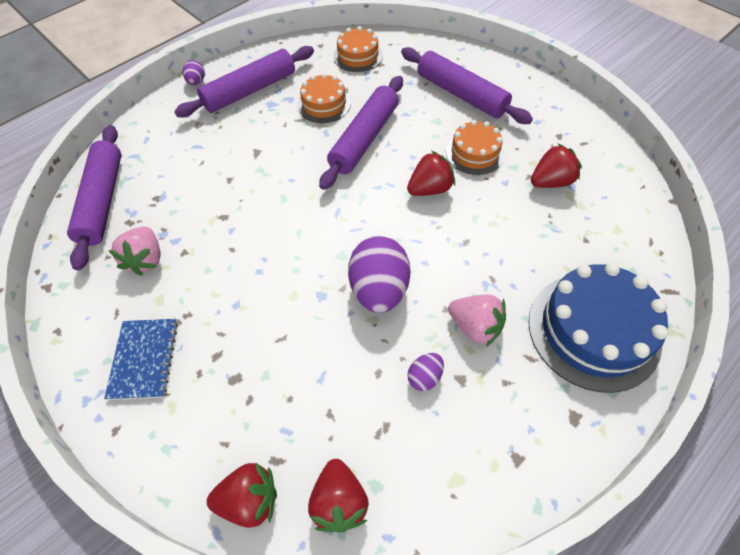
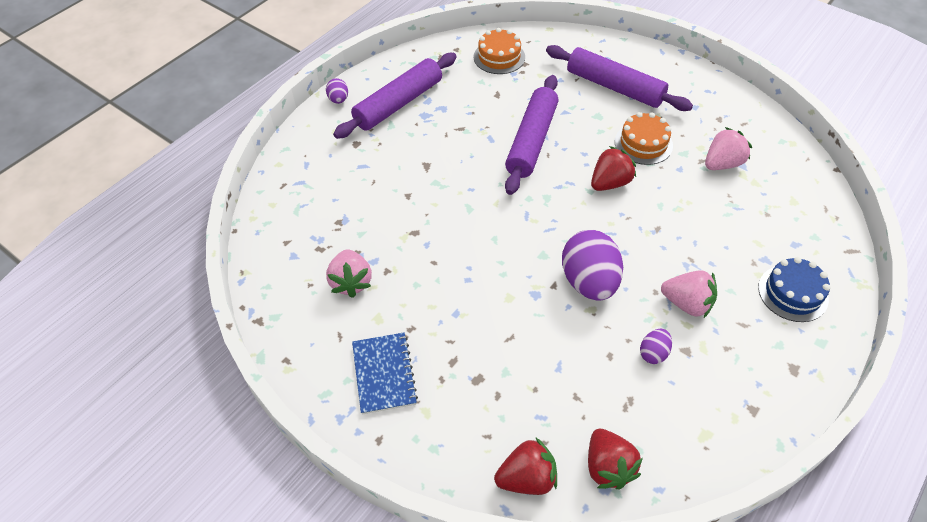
camera: 10 degrees left, 5 degrees down
(102, 201) = (284, 231): purple rolling pin -> none
(324, 104) = (480, 110): orange cake -> none
(550, 182) = (722, 164): red strawberry -> pink strawberry
(593, 330) = (793, 293): blue cake -> blue cake, size x0.57

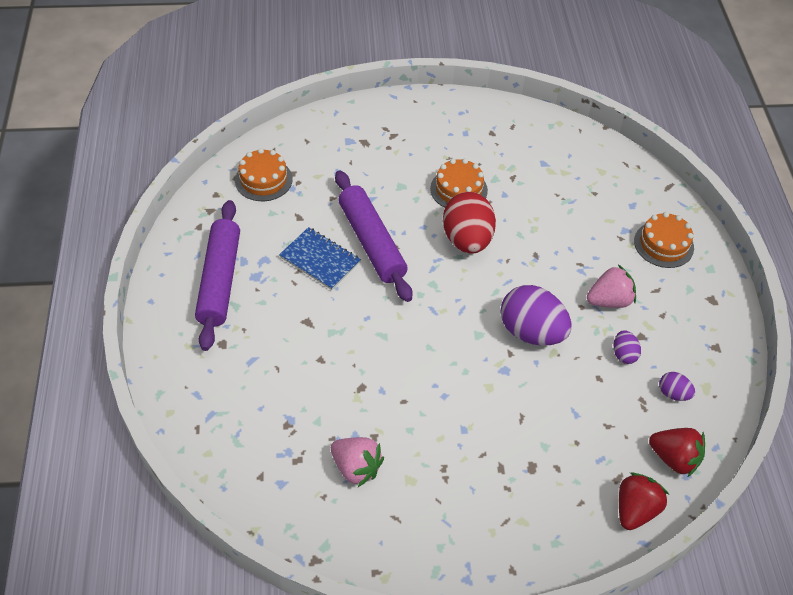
camera: 45 degrees left, 0 degrees up
(338, 100) = (157, 312): purple egg -> purple egg (673, 393)
(384, 374) = (462, 519): blue notebook -> blue notebook (320, 260)
(610, 183) = (467, 240): red strawberry -> red egg
(614, 87) = (388, 152): purple rolling pin -> none
(722, 164) = (529, 171): pink strawberry -> none
(793, 293) = (663, 244): blue cake -> orange cake

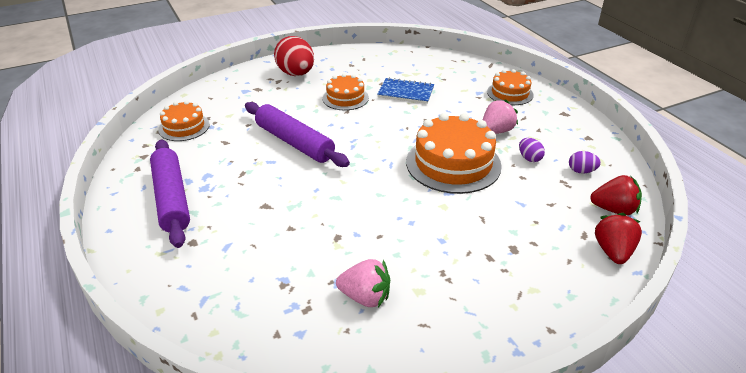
camera: 20 degrees left, 15 degrees down
(320, 260) = (256, 163): blue notebook -> blue notebook (406, 92)
(467, 240) = (369, 123): red egg -> red egg (296, 74)
(531, 332) = (453, 163): purple egg -> orange cake

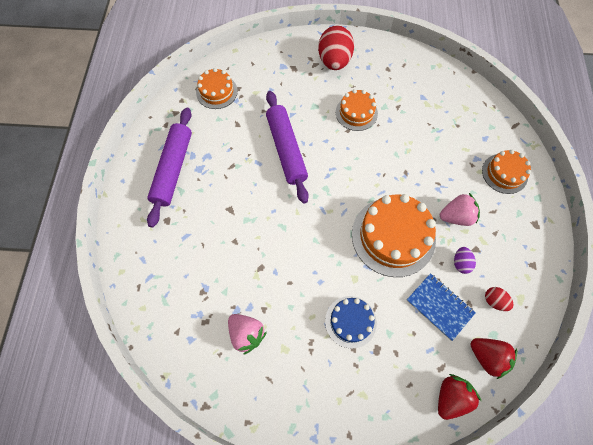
camera: 30 degrees right, 30 degrees up
(406, 92) = (411, 129): blue notebook -> blue notebook (439, 306)
(468, 239) = (350, 321): none -> blue cake
(581, 171) = (494, 301): purple egg -> red egg

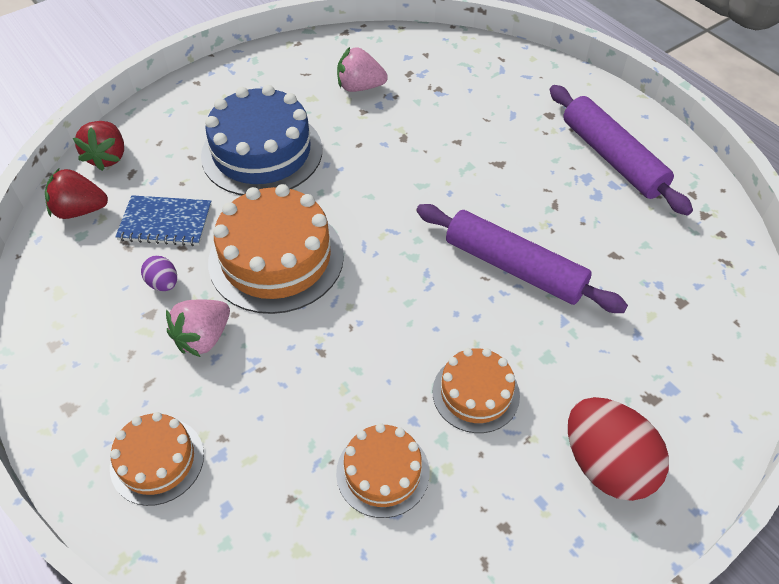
camera: 140 degrees right, 15 degrees down
(217, 92) = (699, 276): orange cake -> orange cake (382, 472)
(350, 321) = (262, 152): blue cake -> blue cake, size x1.75
(494, 301) = (95, 268): red egg -> none

